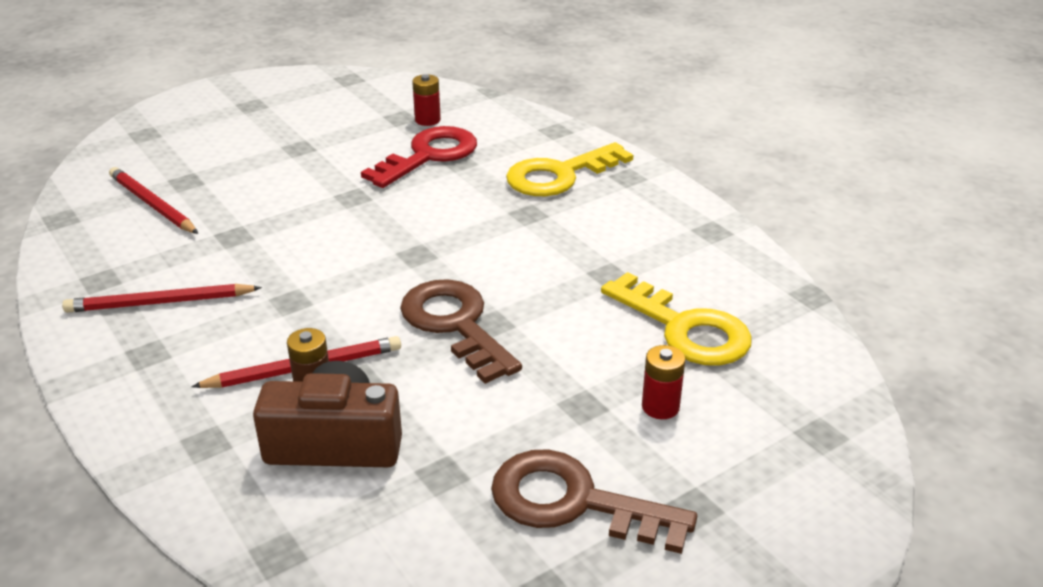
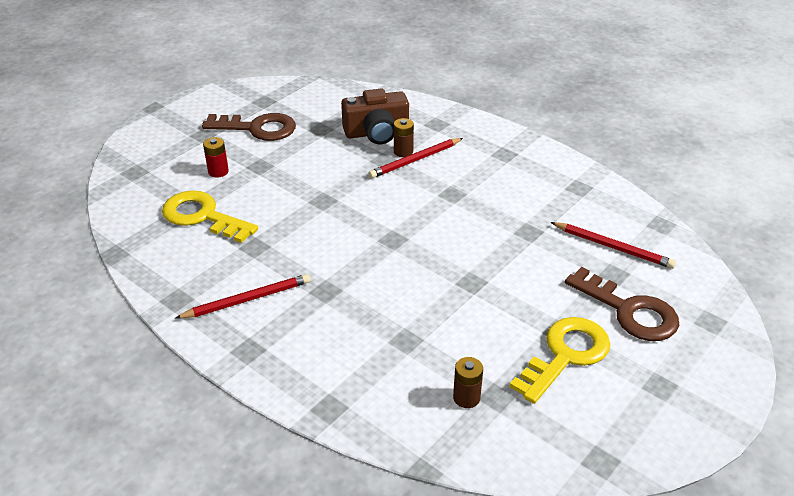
camera: 165 degrees right, 5 degrees up
(160, 303) = (527, 180): red pencil -> red pencil (247, 299)
(427, 120) = (466, 398): red battery -> brown battery
(428, 156) = (437, 343): red key -> none
(455, 325) = (344, 196): brown key -> brown key (629, 311)
(560, 175) = (309, 340): yellow key -> yellow key (565, 355)

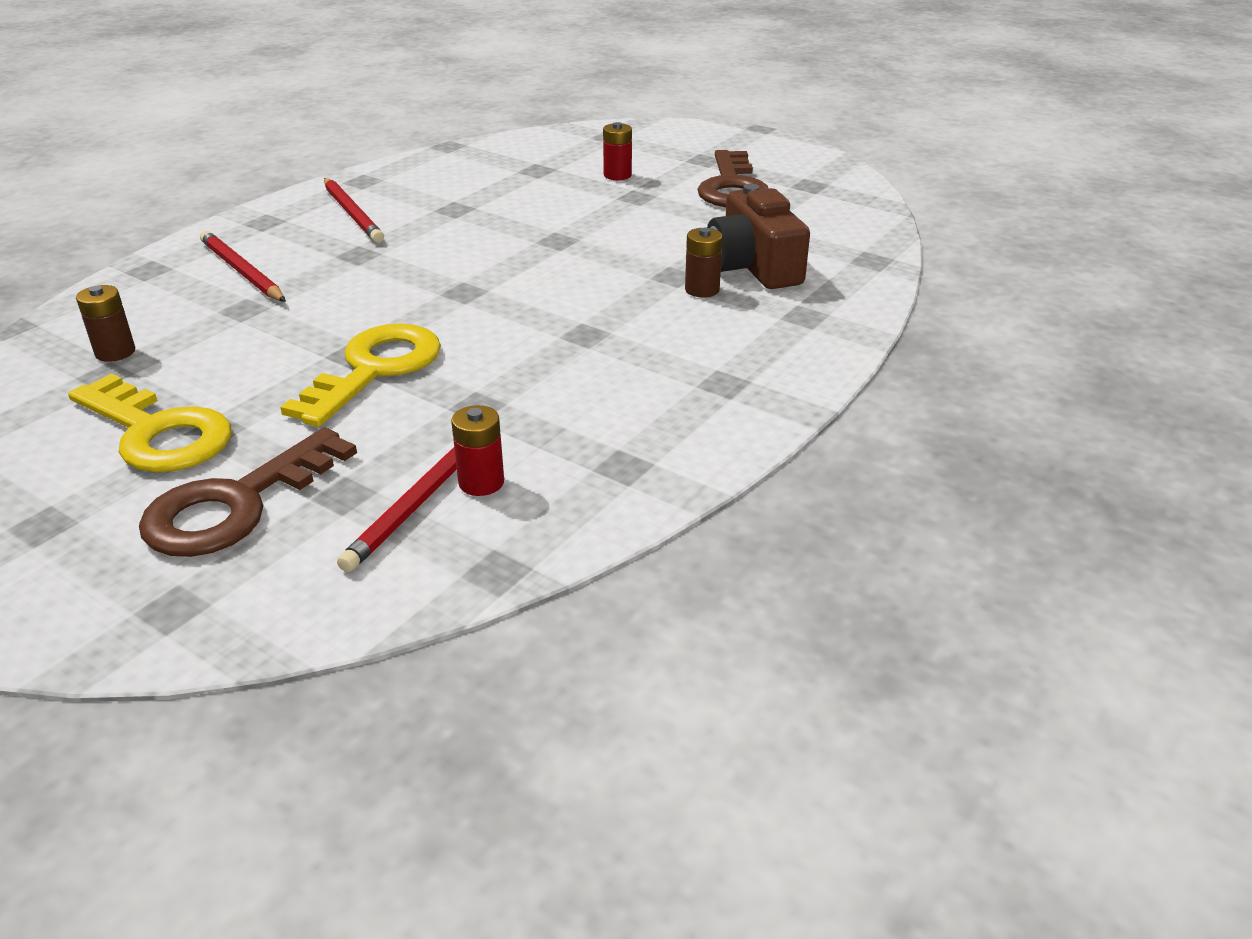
camera: 85 degrees right, 5 degrees down
(203, 216) = (518, 177): yellow key -> yellow key (374, 370)
(415, 160) = (679, 300): red pencil -> red pencil (241, 271)
(598, 229) = (481, 482): none -> red battery

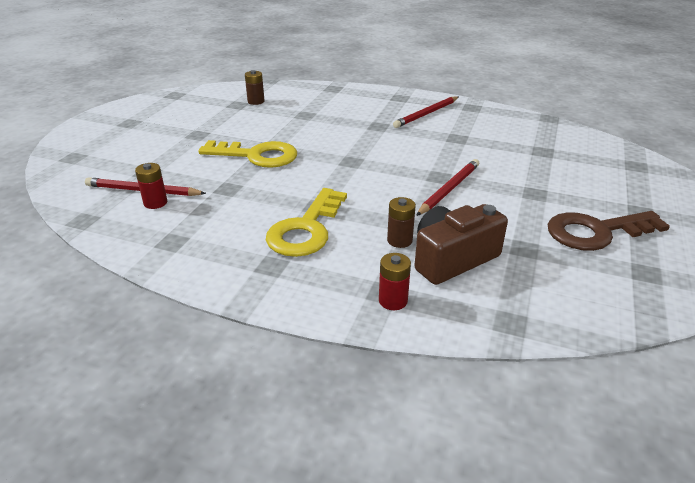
camera: 75 degrees right, 0 degrees up
(157, 432) = (193, 125): yellow key -> yellow key (306, 229)
(237, 504) = (140, 152): brown key -> none
(241, 271) = (342, 105): red pencil -> red pencil (449, 189)
(617, 175) = (565, 180): red battery -> red battery (393, 300)

